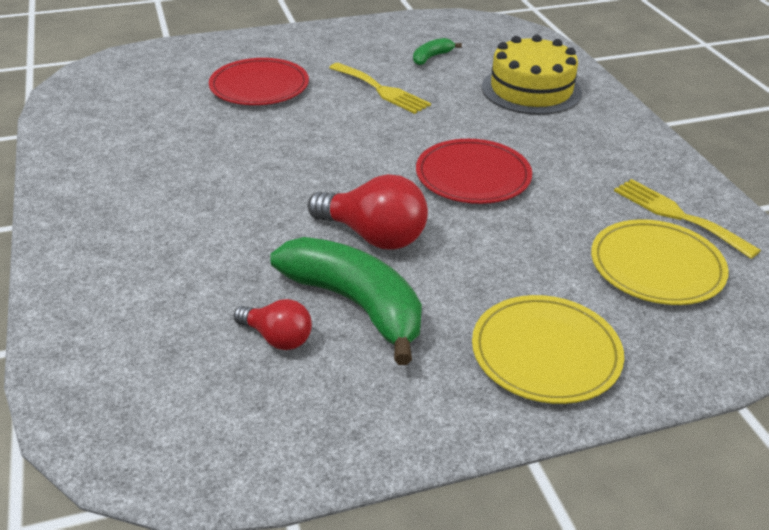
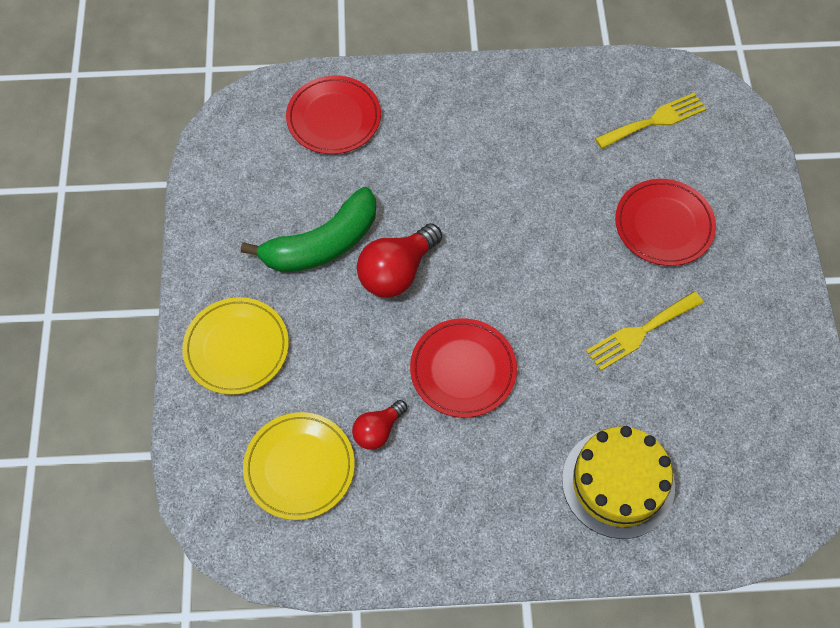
camera: 105 degrees right, 25 degrees up
(135, 333) = (334, 118): none -> red plate
(277, 338) = (304, 193): red light bulb -> red light bulb (378, 430)
(431, 57) = (712, 402): green banana -> none
(677, 215) = (360, 521): yellow fork -> yellow fork (655, 120)

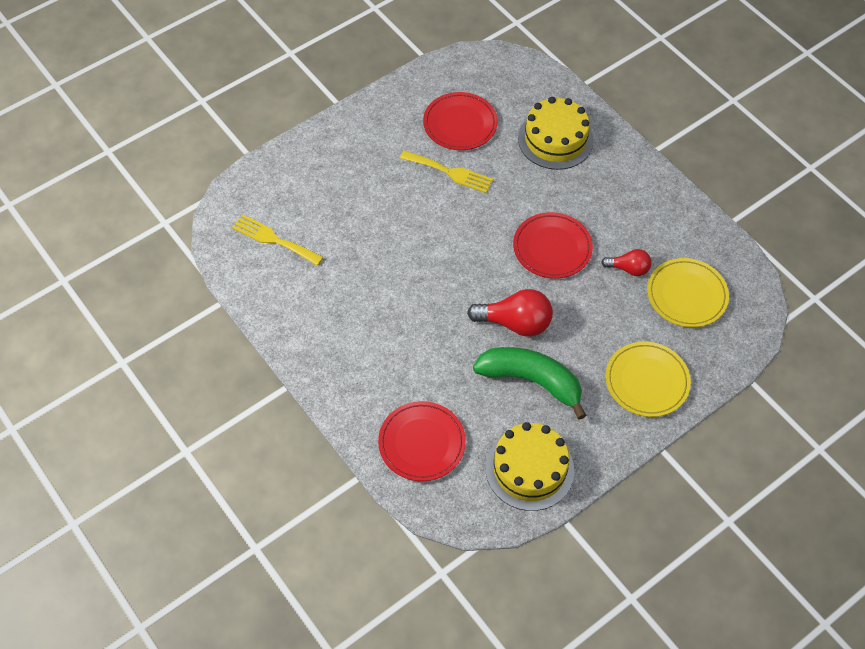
camera: 125 degrees left, 5 degrees down
(238, 185) = (529, 469): none -> yellow cake
(664, 225) = (360, 196): red plate -> red plate (460, 124)

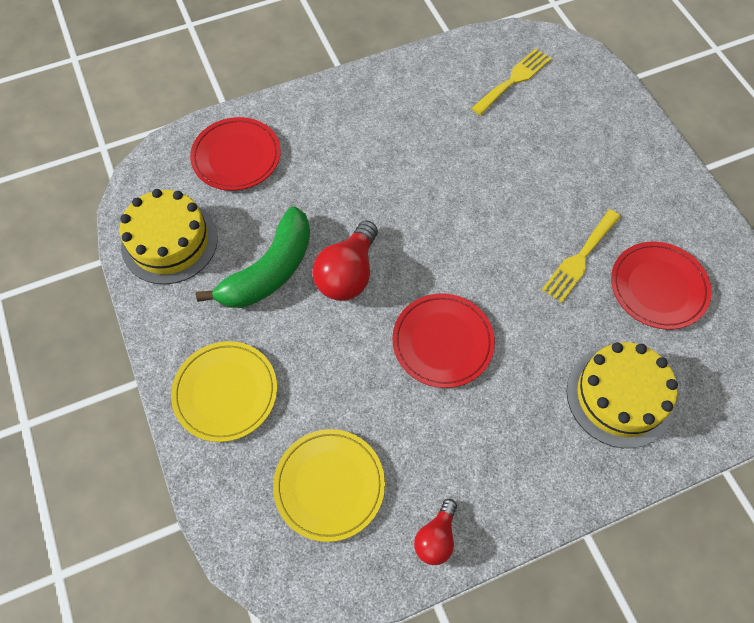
camera: 105 degrees right, 5 degrees up
(628, 269) = (389, 424): red light bulb -> red light bulb (436, 538)

